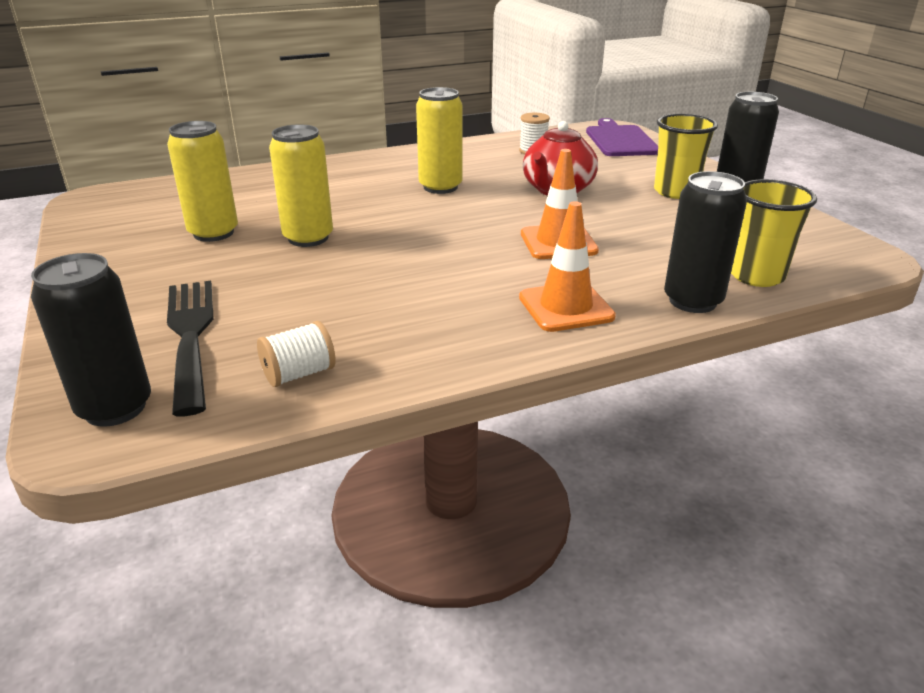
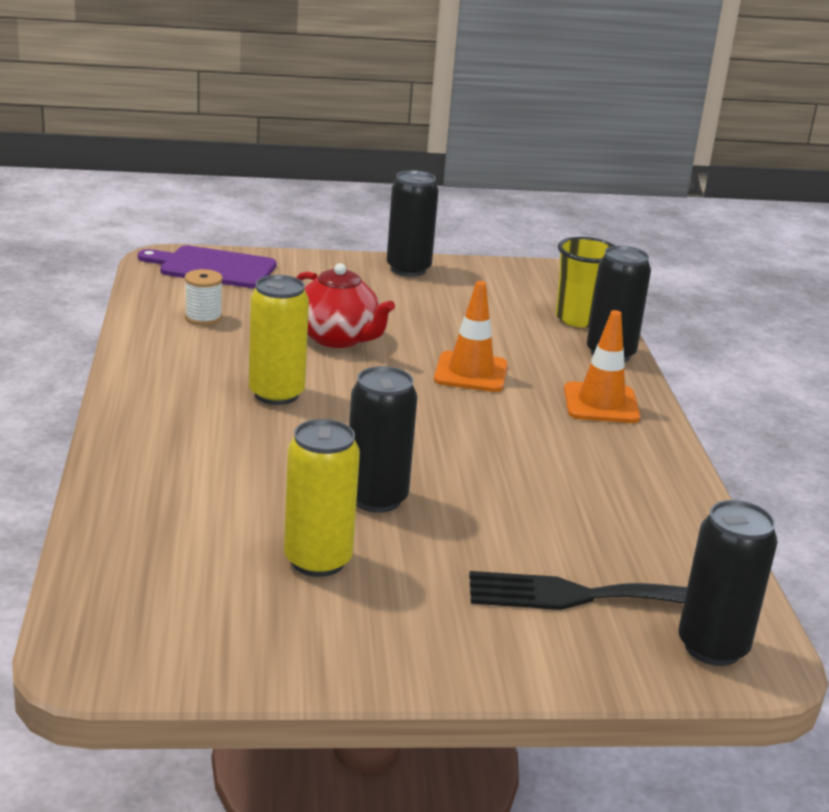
camera: 75 degrees left, 5 degrees down
(299, 374) = (676, 544): white spool -> none
(308, 238) = (376, 499): yellow can -> black can
(675, 192) = (386, 290): yellow cup -> none

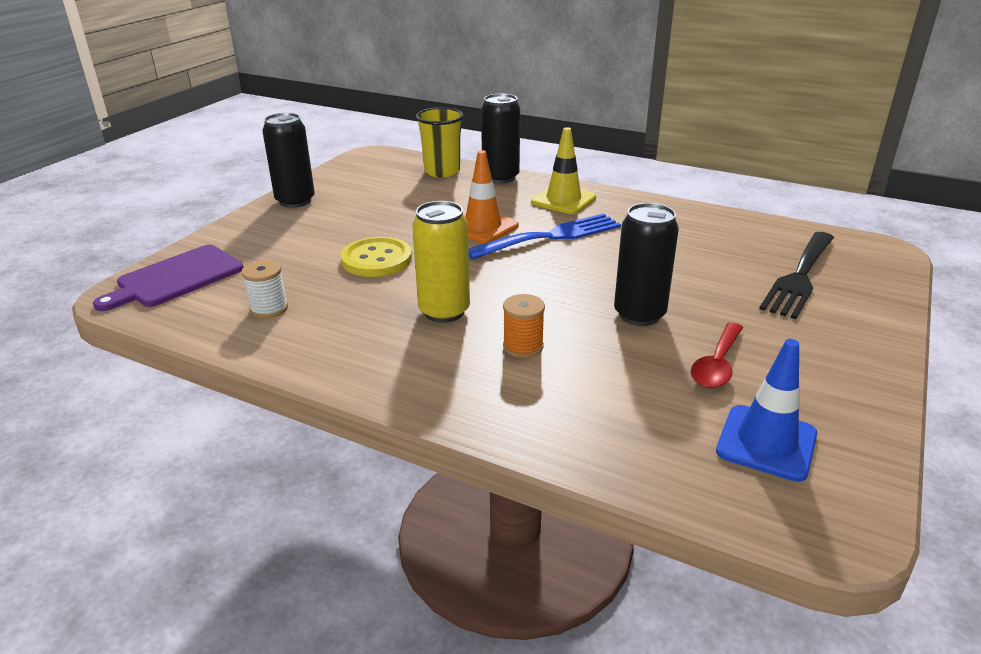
camera: 55 degrees left, 5 degrees up
(196, 607) = (766, 443): none -> blue traffic cone
(251, 447) = (523, 346): none -> orange spool
(317, 561) = (717, 364): yellow can -> red spoon
(338, 338) = (376, 259): red teapot -> yellow button
(496, 415) = (551, 236): none -> blue fork
(601, 404) = (563, 200): orange traffic cone -> yellow traffic cone
(712, 647) = (865, 257): black can -> none

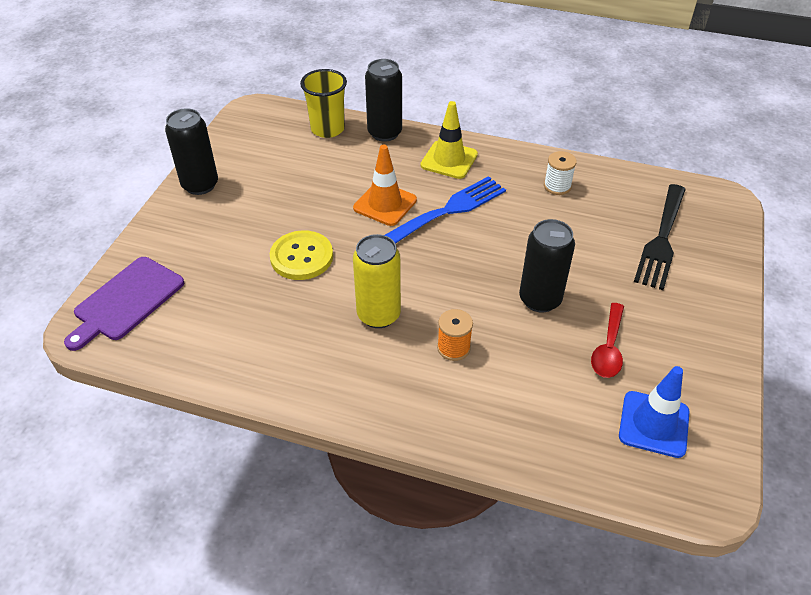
camera: 10 degrees left, 15 degrees up
(269, 309) = (226, 330): white spool -> white spool (557, 186)

